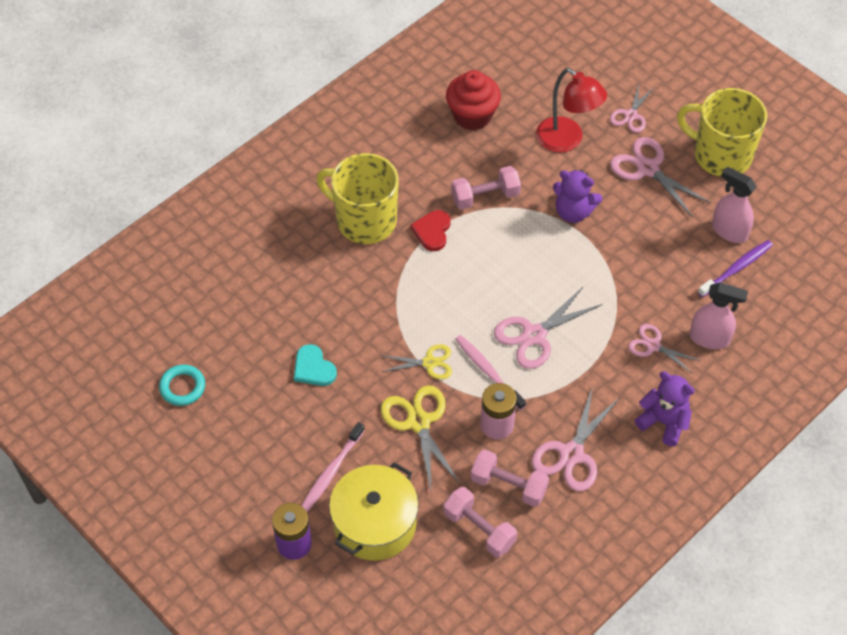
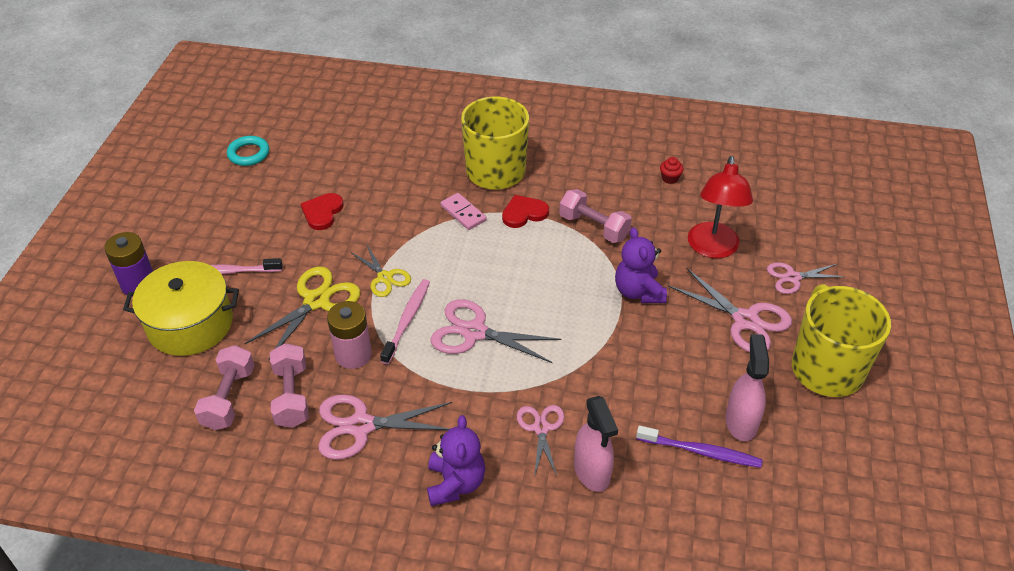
camera: 55 degrees right, 10 degrees down
(313, 368) = (322, 212): turquoise heart -> red heart
(398, 271) = (463, 213): none -> pink domino
(472, 116) = (670, 178): red cupcake -> red cupcake, size x0.41
(648, 169) = (745, 320): pink scissors -> pink scissors turned 120 degrees clockwise

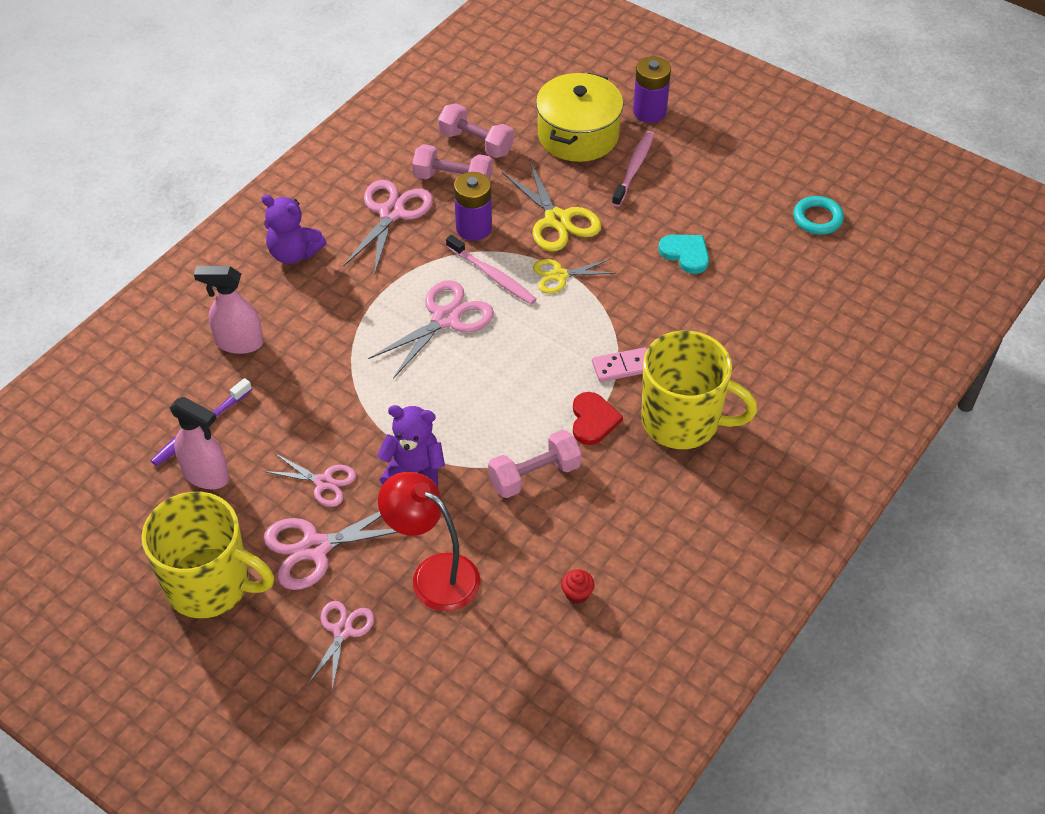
camera: 115 degrees right, 5 degrees up
(322, 212) = (685, 254): red heart -> turquoise heart
(353, 355) = (474, 228): pink battery -> purple battery
(541, 428) = (306, 326): pink scissors -> pink scissors (323, 482)

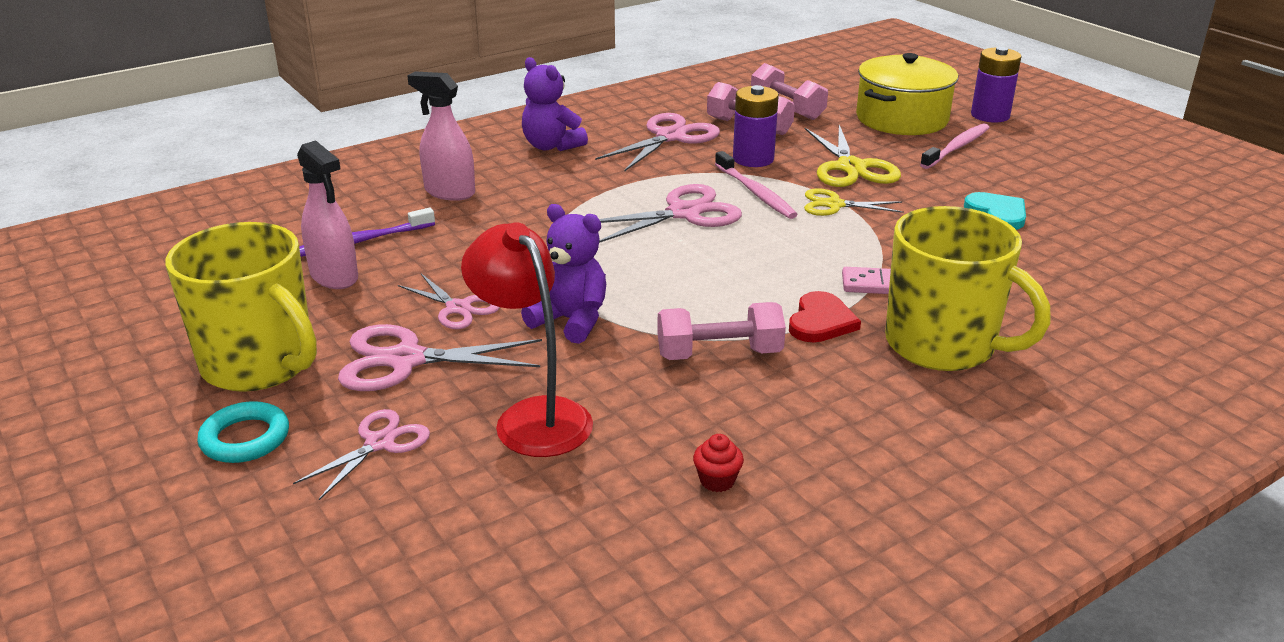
camera: 20 degrees right, 20 degrees down
(817, 218) = (1179, 214): turquoise ring -> turquoise ring (245, 438)

